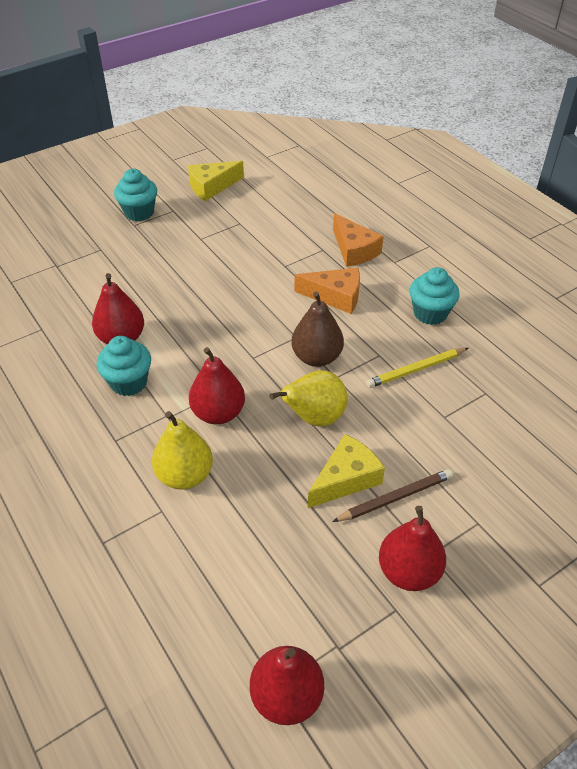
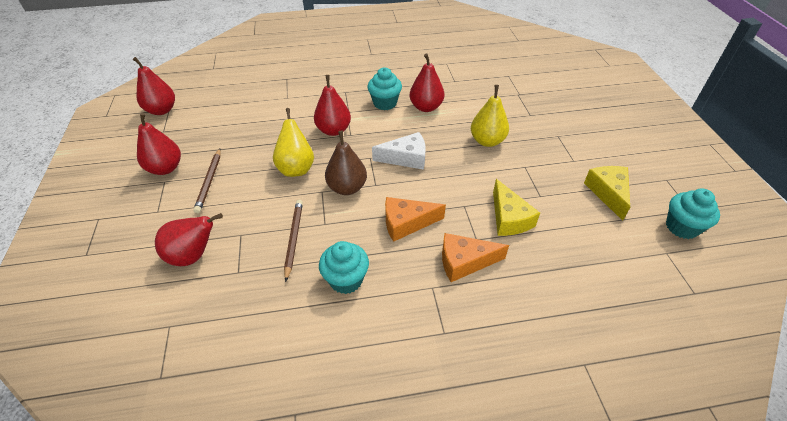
camera: 115 degrees right, 0 degrees up
(139, 212) = (575, 141): turquoise cupcake -> turquoise cupcake (681, 227)
(185, 475) = (301, 109): yellow pear -> yellow pear (487, 141)
(237, 326) = (406, 158): none -> white cheese
(335, 296) = (406, 223): orange cheese -> orange cheese turned 45 degrees clockwise
(346, 479) = (241, 166): yellow cheese -> yellow cheese (509, 218)
(416, 369) = (294, 239): yellow pencil -> brown pencil
(500, 441) = (193, 256): none -> red pear

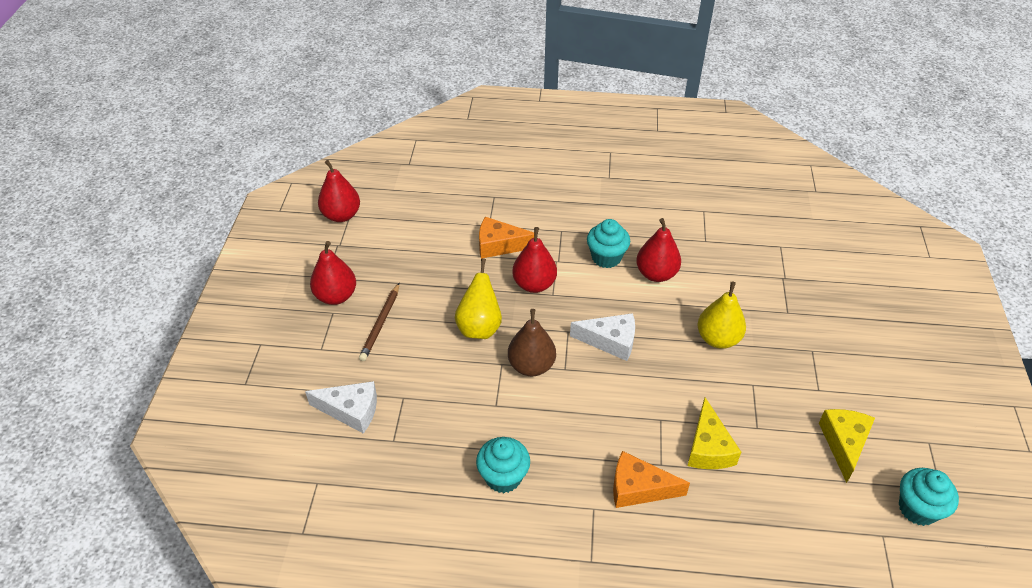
camera: 15 degrees right, 0 degrees up
(193, 256) = (351, 411): red pear -> white cheese
(294, 239) = (458, 416): brown pencil -> none
(406, 223) = (587, 426): orange cheese -> orange cheese (499, 245)

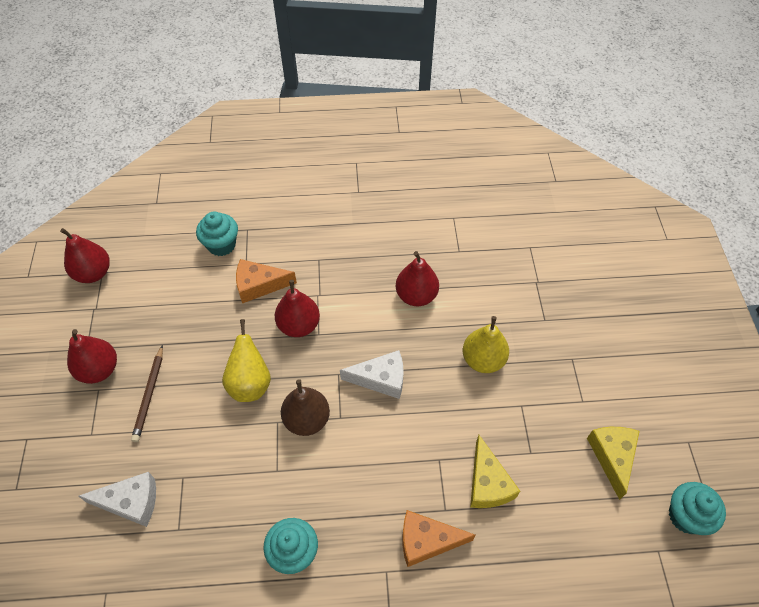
camera: 10 degrees left, 10 degrees up
(606, 257) = (366, 284): turquoise cupcake -> turquoise cupcake (221, 245)

